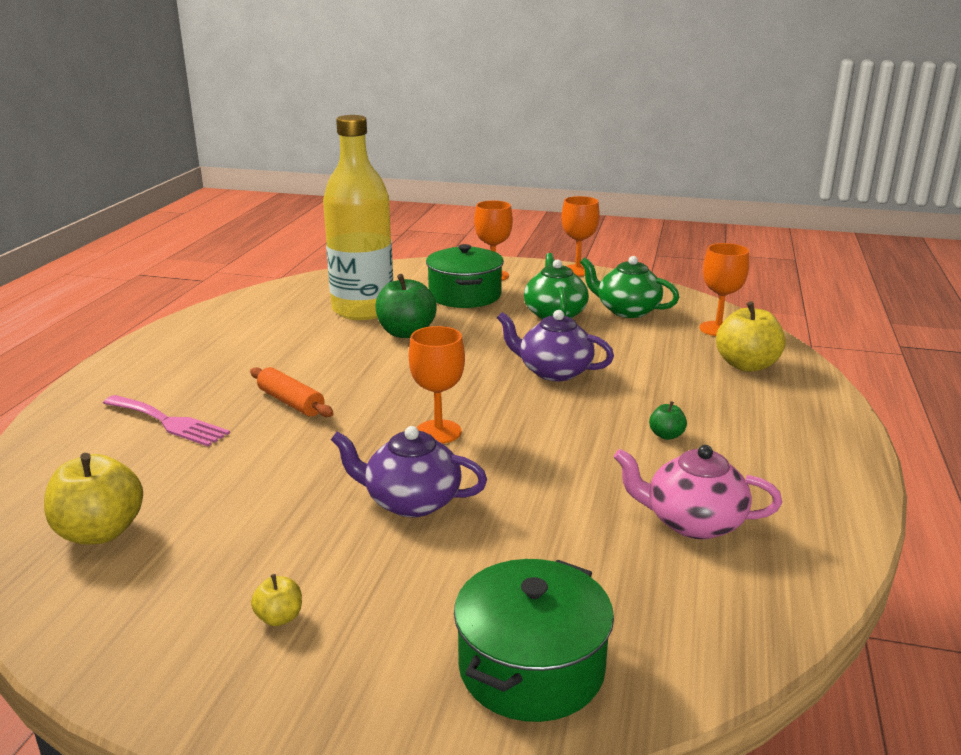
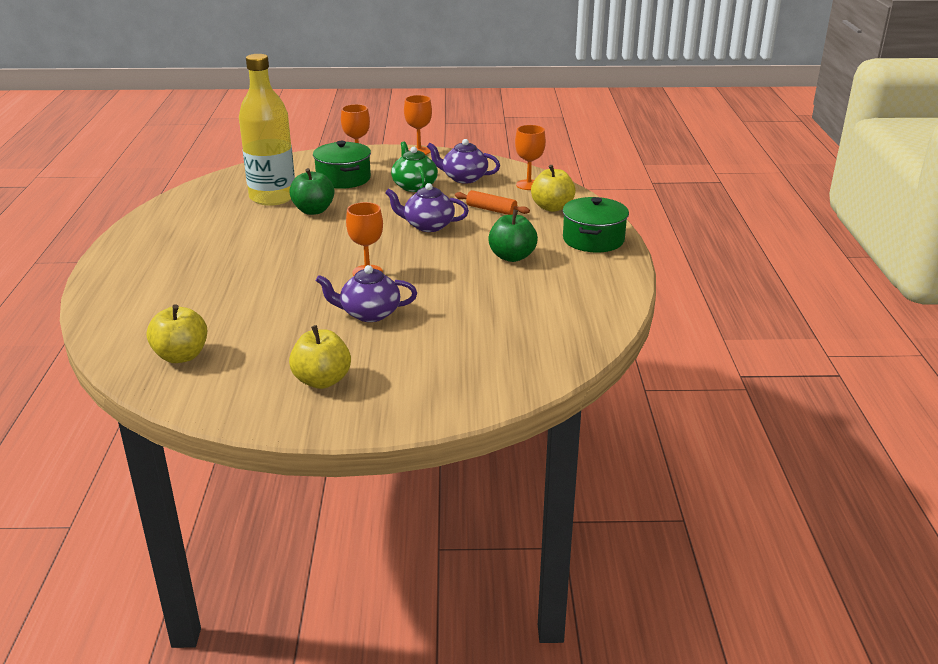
camera: 15 degrees left, 5 degrees up
(167, 422) = (178, 289): pink fork -> none
(279, 617) = (322, 380): yellow apple -> yellow apple, size x2.09
(291, 402) = (257, 266): orange rolling pin -> orange rolling pin (491, 210)
(531, 668) = (472, 381): green pot -> green pot (593, 239)
(627, 310) = (464, 178): green teapot -> purple teapot
(666, 435) = (512, 257): green apple -> green apple, size x2.09
(692, 522) = (539, 302): pink teapot -> none

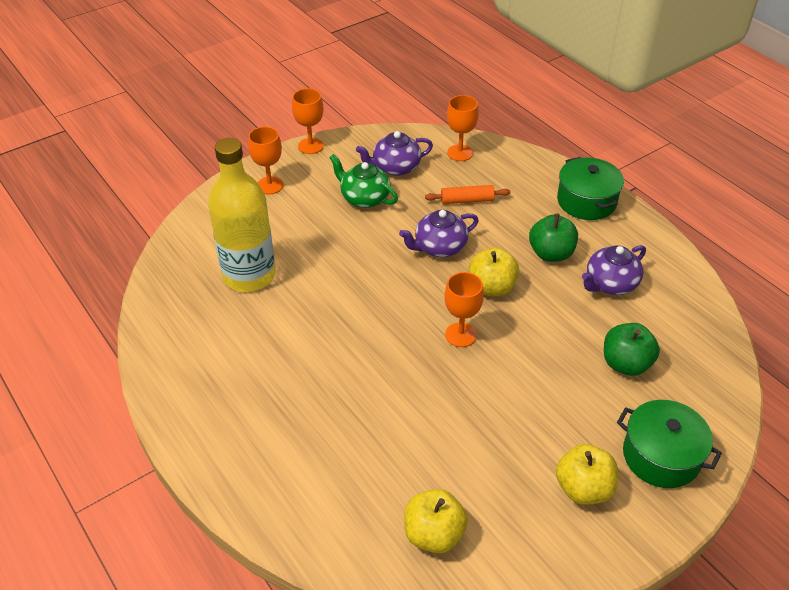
camera: 35 degrees left, 15 degrees up
(313, 210) = (312, 276): green apple -> green apple (626, 364)
(343, 179) = (286, 217): green pot -> green pot (661, 456)
(369, 313) = (523, 386): purple teapot -> purple teapot (610, 284)
(552, 207) = (511, 175): yellow apple -> yellow apple (492, 287)

